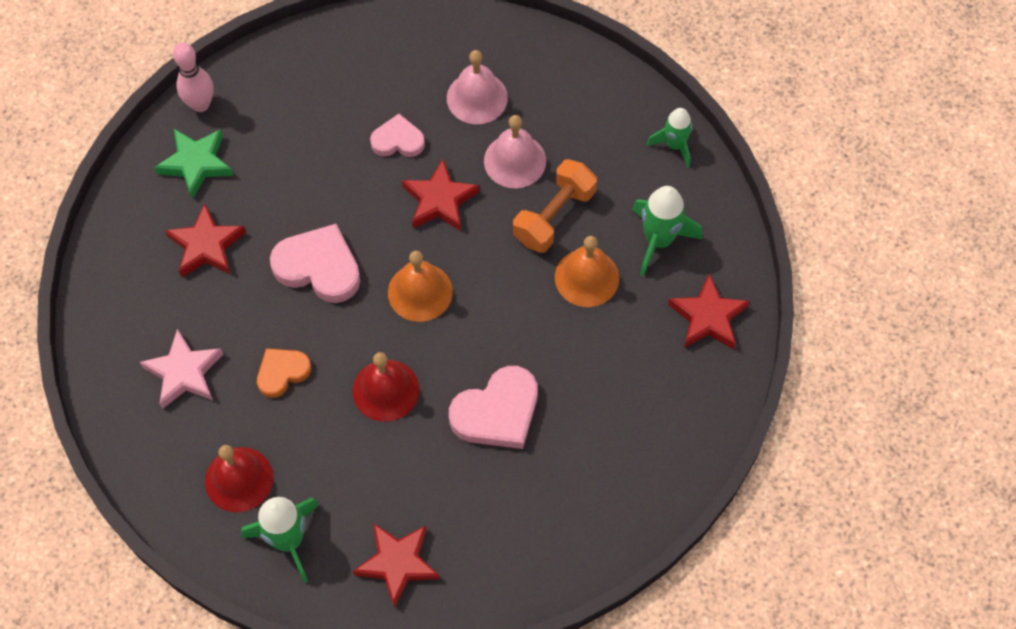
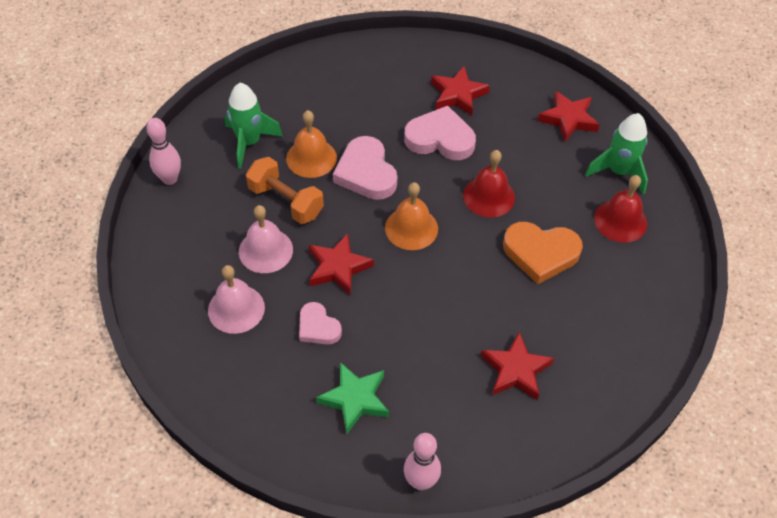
camera: 135 degrees left, 10 degrees down
(184, 372) = (603, 303): pink star -> none
(196, 164) = (468, 436): green star -> green star (355, 399)
(282, 373) = (540, 253): orange heart -> orange heart, size x1.65
(319, 267) = (456, 293): pink heart -> pink heart (366, 173)
(554, 216) = (286, 201): orange dumbbell -> orange dumbbell turned 45 degrees clockwise
(674, 145) = (170, 179): green rocket -> pink bowling pin
(708, 317) = (277, 91): red star -> red star (458, 95)

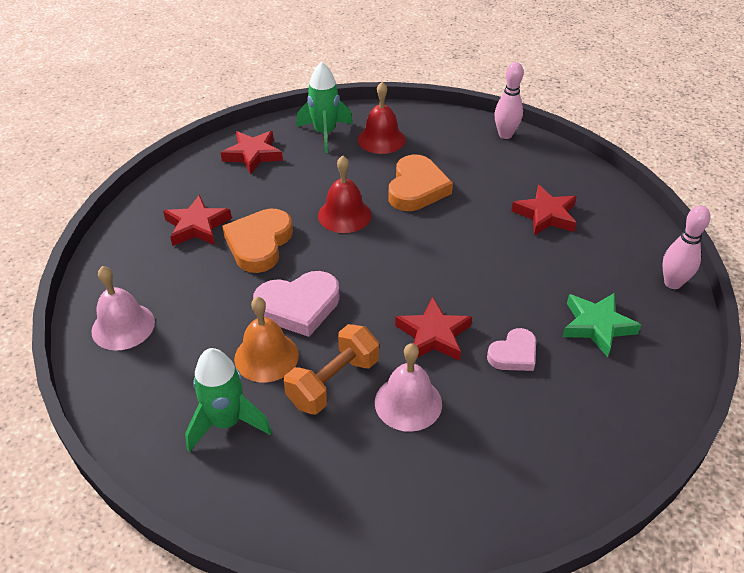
camera: 85 degrees left, 10 degrees down
(170, 179) = (277, 519): pink bowling pin -> pink bowling pin (505, 135)
(236, 309) = (495, 432): pink bell -> pink bell (123, 326)
(411, 228) = (381, 273): orange bell -> none
(440, 139) = (259, 244): pink heart -> orange heart

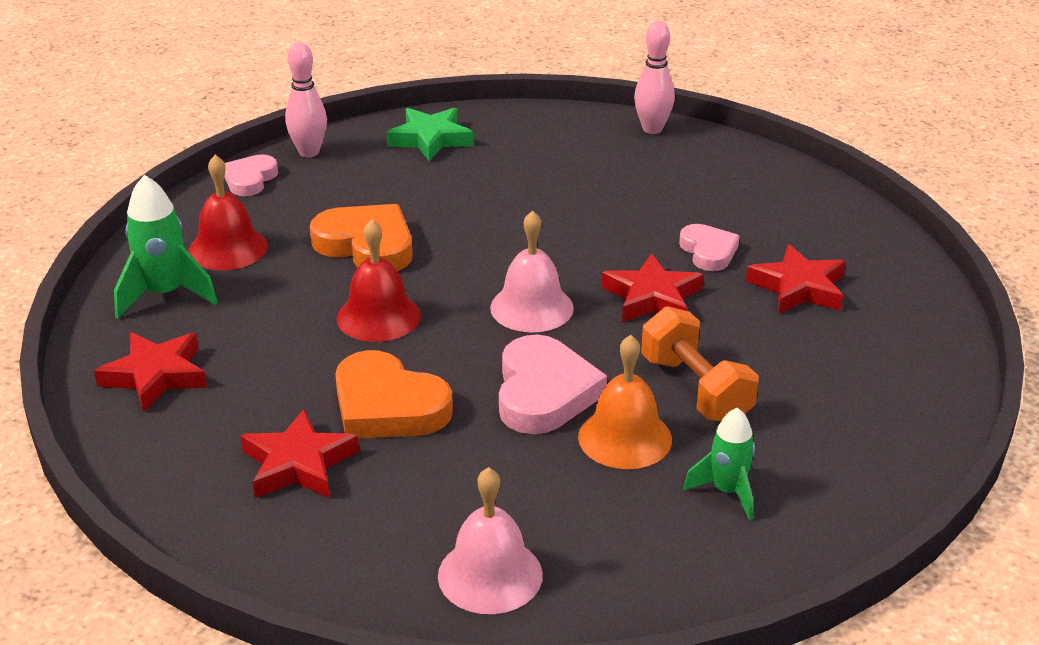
camera: 70 degrees left, 10 degrees down
(226, 422) = (727, 492): green rocket -> green rocket, size x0.66
(408, 403) = (751, 340): pink bell -> pink bell (531, 307)
(458, 123) = (250, 179): none -> pink heart
(545, 215) = (491, 169): red star -> red star (798, 288)
(597, 326) = (692, 190): green star -> green star (430, 139)

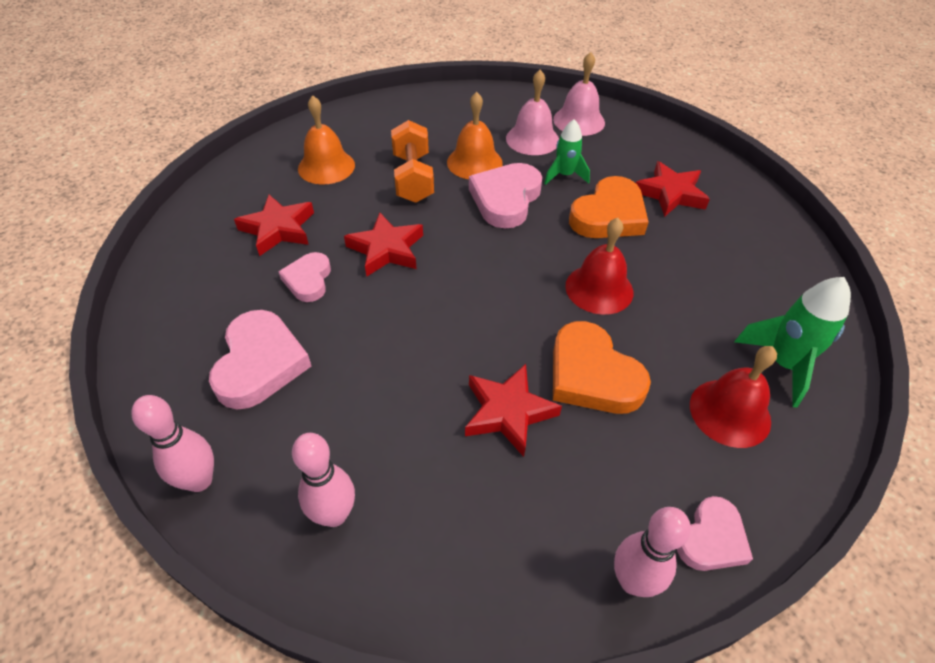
camera: 160 degrees left, 15 degrees up
(155, 376) = (774, 280): red star -> red star (508, 412)
(388, 406) = (608, 215): orange heart -> orange heart turned 75 degrees clockwise
(430, 139) = (468, 557): green star -> none
(531, 307) = (479, 265): pink bell -> pink bell (532, 139)
(539, 136) = (334, 514): none -> pink bowling pin
(682, 188) = (260, 363): none -> pink heart
(727, 492) = (441, 126): green rocket -> green rocket (564, 175)
(831, 375) = (326, 166): none -> orange bell

